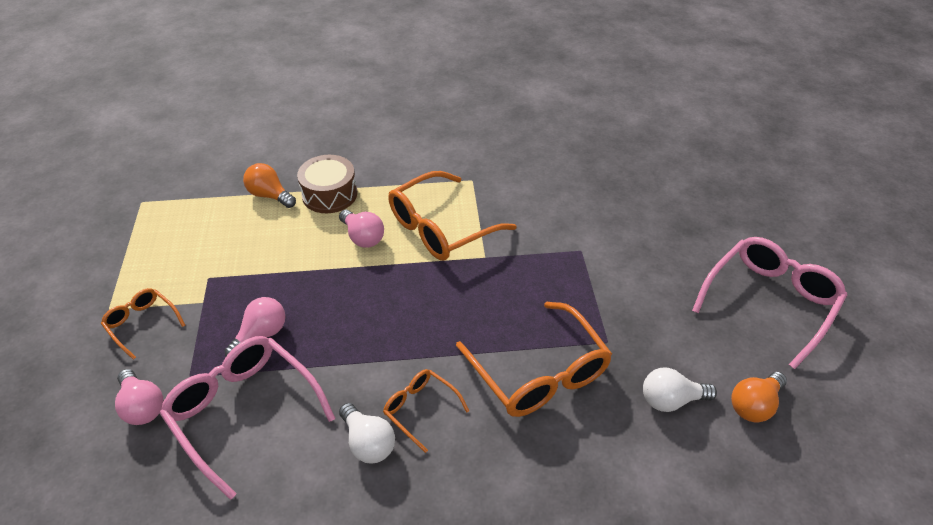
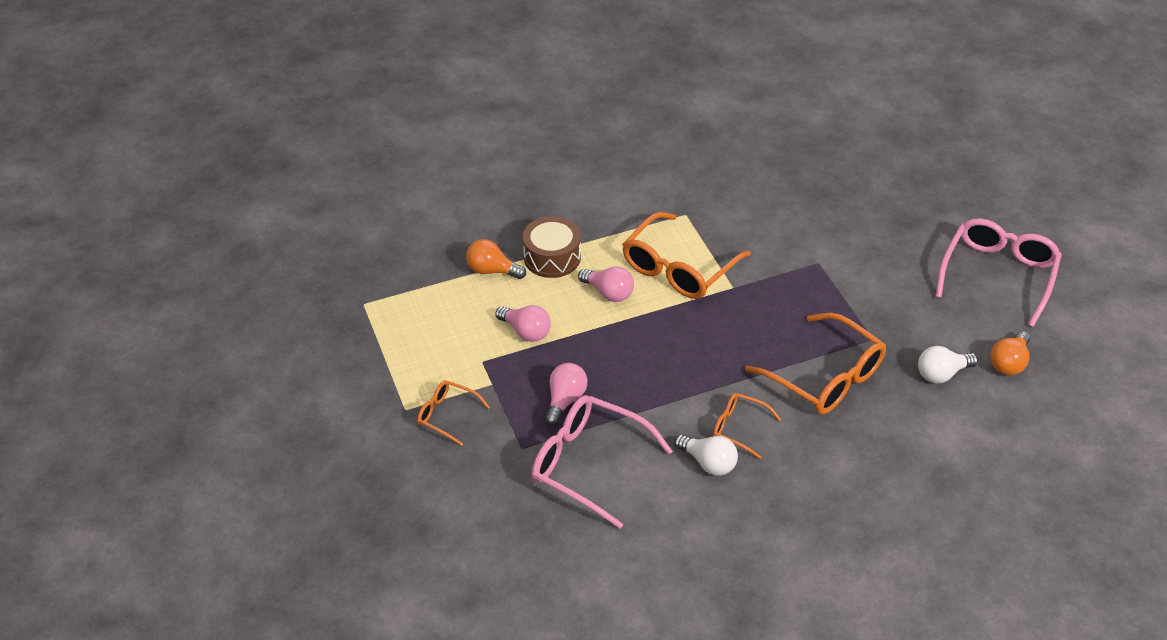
camera: 15 degrees left, 0 degrees up
(142, 406) = (496, 481): pink light bulb -> pink light bulb (526, 331)

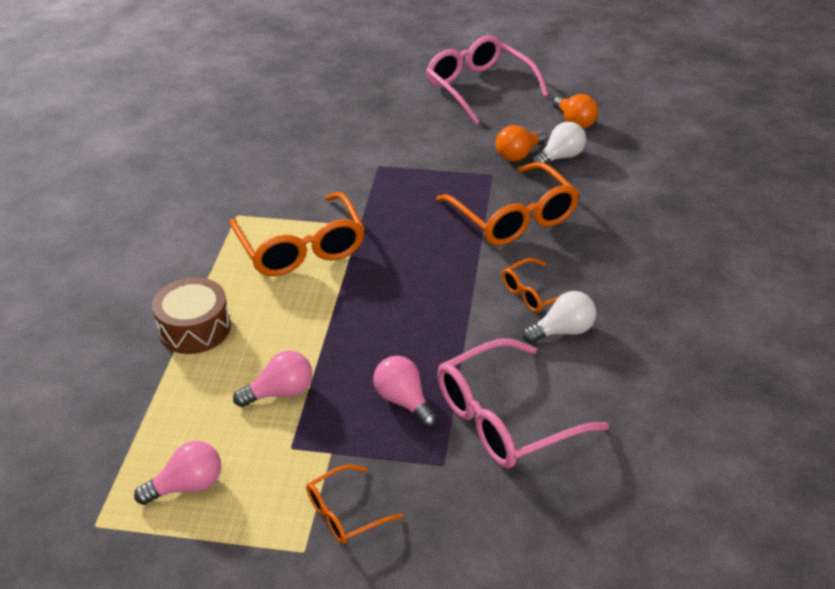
camera: 60 degrees left, 5 degrees down
(492, 271) = (164, 384): orange light bulb -> orange light bulb (518, 154)
(609, 293) = (286, 308): pink light bulb -> pink light bulb (187, 486)
(825, 377) = (513, 217): orange glasses -> orange glasses turned 75 degrees clockwise
(941, 374) = (560, 157): white light bulb -> white light bulb turned 135 degrees counterclockwise

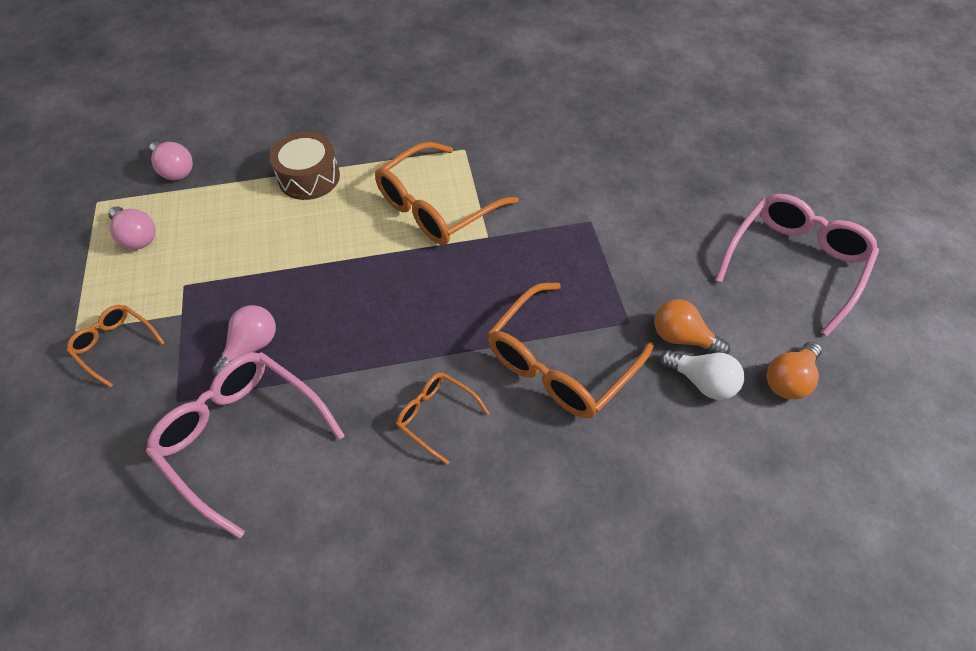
camera: 70 degrees right, 15 degrees up
(280, 392) = (246, 257): pink light bulb -> pink light bulb (175, 170)
(562, 331) = (383, 459): white light bulb -> none

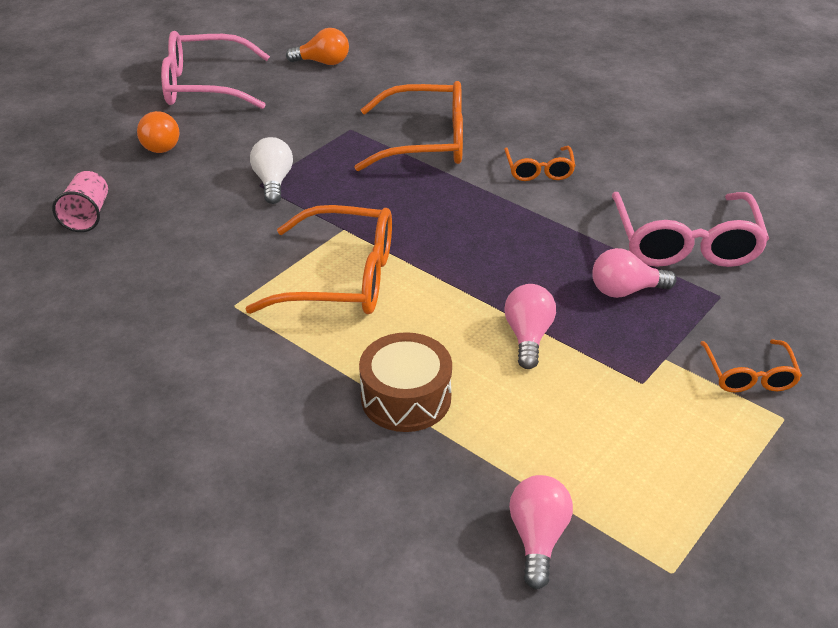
camera: 130 degrees left, 15 degrees down
(137, 237) = (653, 476): pink light bulb -> pink light bulb (528, 336)
(629, 125) = (87, 216): none -> pink cup
(682, 337) = (337, 105): orange light bulb -> orange light bulb (161, 144)
(702, 381) = (365, 88): white light bulb -> white light bulb (273, 182)

